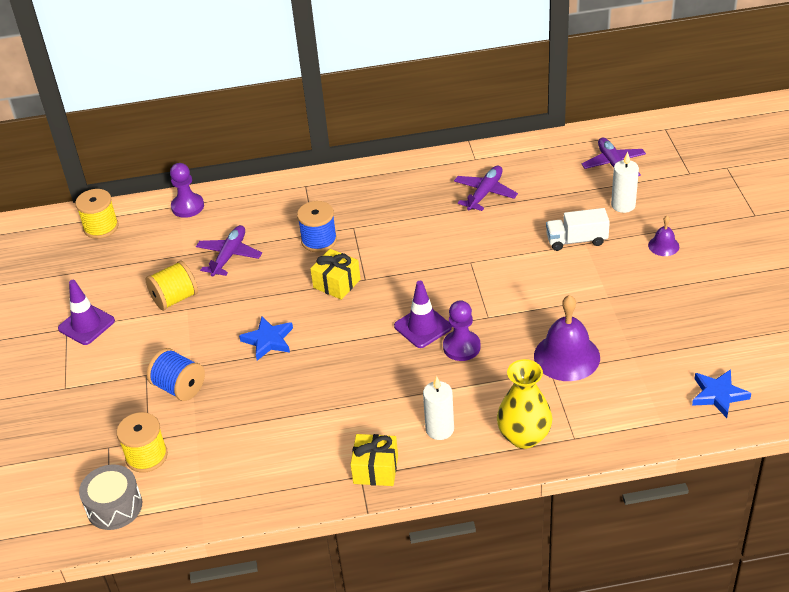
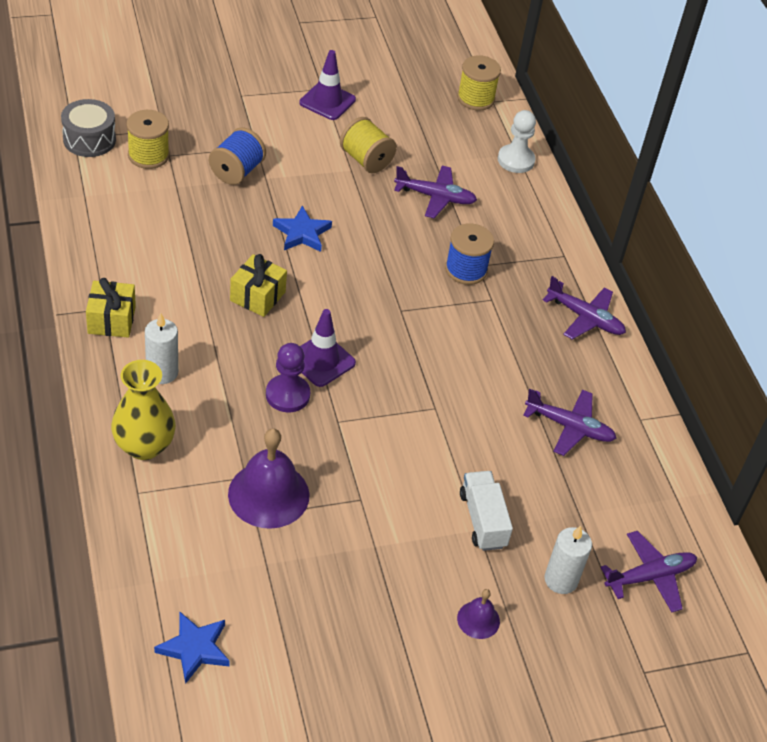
camera: 75 degrees right, 5 degrees up
(187, 206) = (516, 160): purple pawn -> white pawn
(336, 283) = (392, 286): yellow gift -> yellow gift (257, 296)
(374, 179) = (585, 318): none -> purple plane

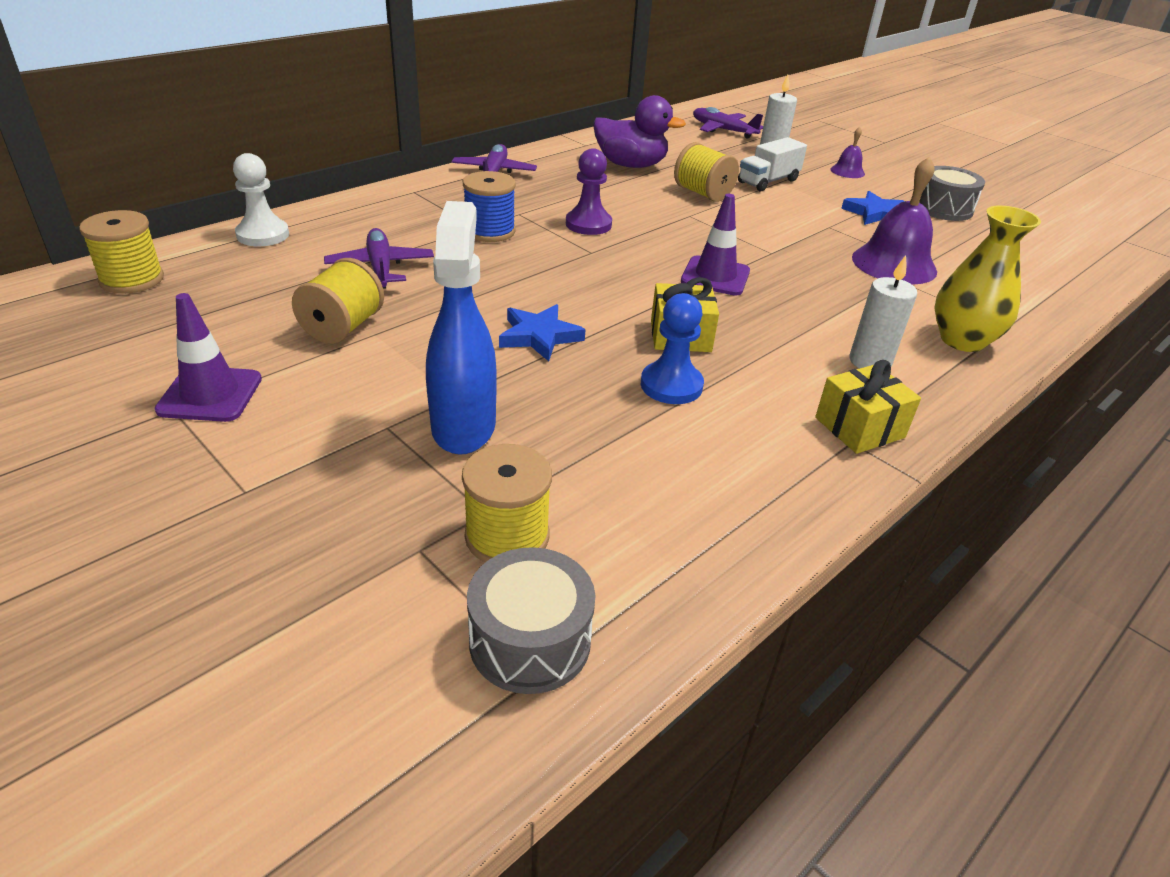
camera: 115 degrees left, 10 degrees down
(194, 648) = (1061, 258): blue star -> blue star (875, 214)
(211, 264) = (671, 385): none -> blue pawn
(237, 171) = (463, 426): blue spool -> blue spray bottle
(287, 395) = (782, 283): purple pawn -> purple pawn (588, 224)
(345, 637) = (943, 208): none -> grey drum
(477, 445) = (703, 193): none -> yellow spool
(569, 427) = (631, 165): purple plane -> purple duck

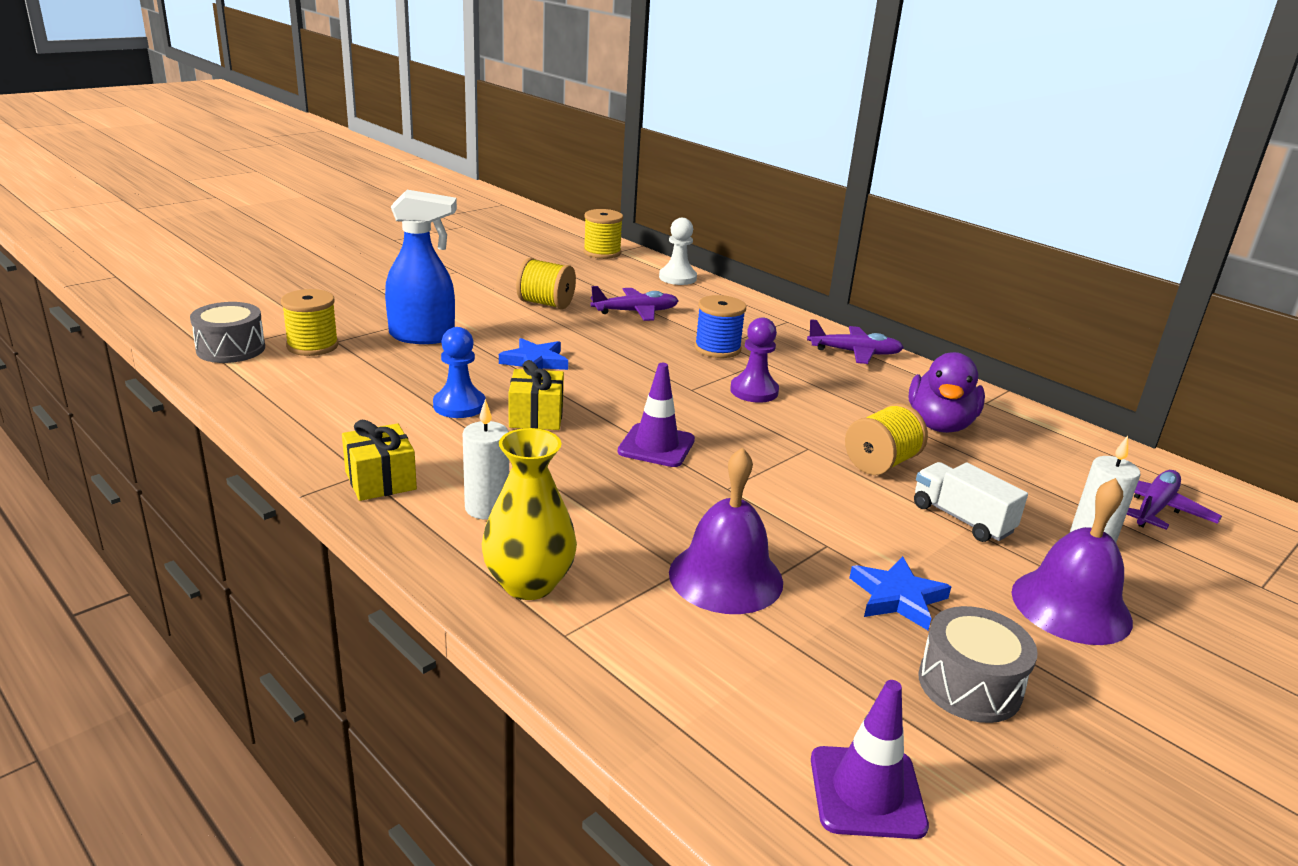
camera: 90 degrees right, 10 degrees down
(210, 394) = (470, 277): purple traffic cone -> purple traffic cone (867, 792)
(847, 171) = (1071, 606): purple bell -> purple bell, size x1.98

